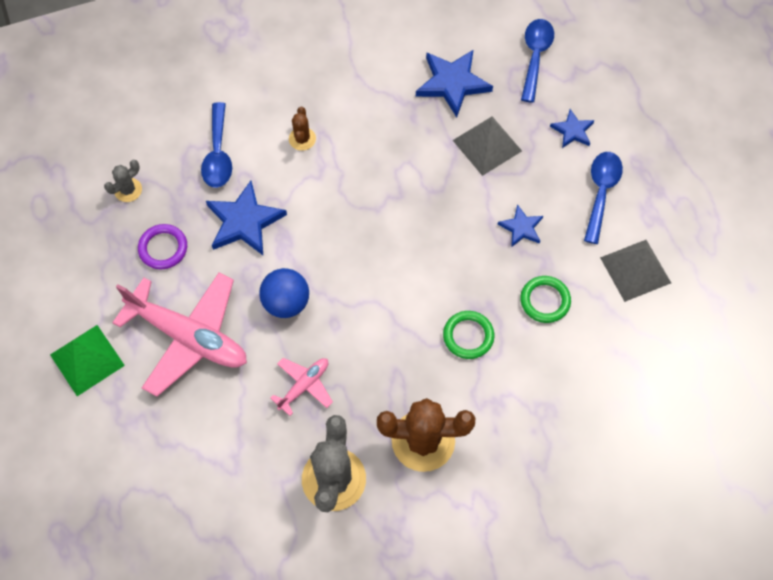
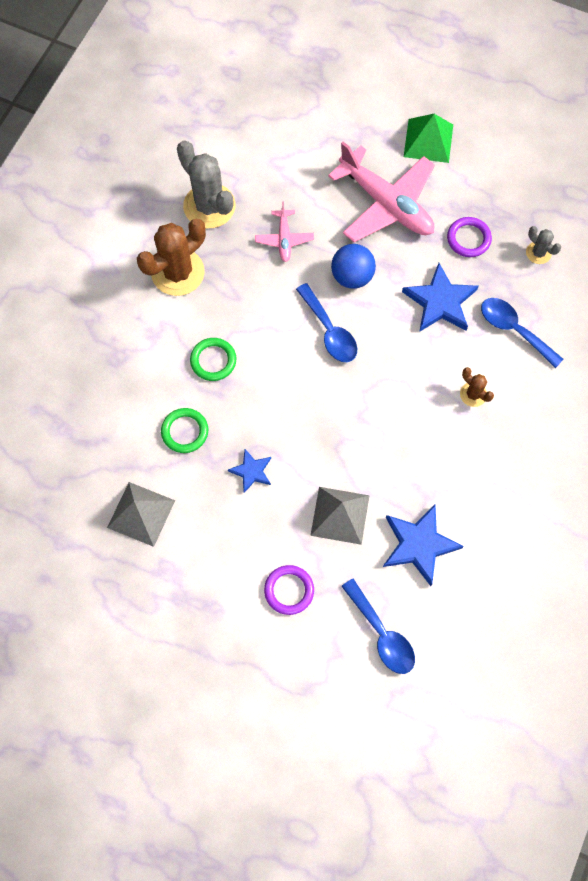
camera: 135 degrees right, 5 degrees up
(128, 190) = (538, 253): grey cactus -> grey cactus turned 45 degrees counterclockwise
(188, 337) = (386, 204): pink plane -> pink plane turned 120 degrees counterclockwise
(572, 131) = (289, 590): blue star -> purple ring
(601, 193) = (220, 555): blue spoon -> blue spoon (329, 331)

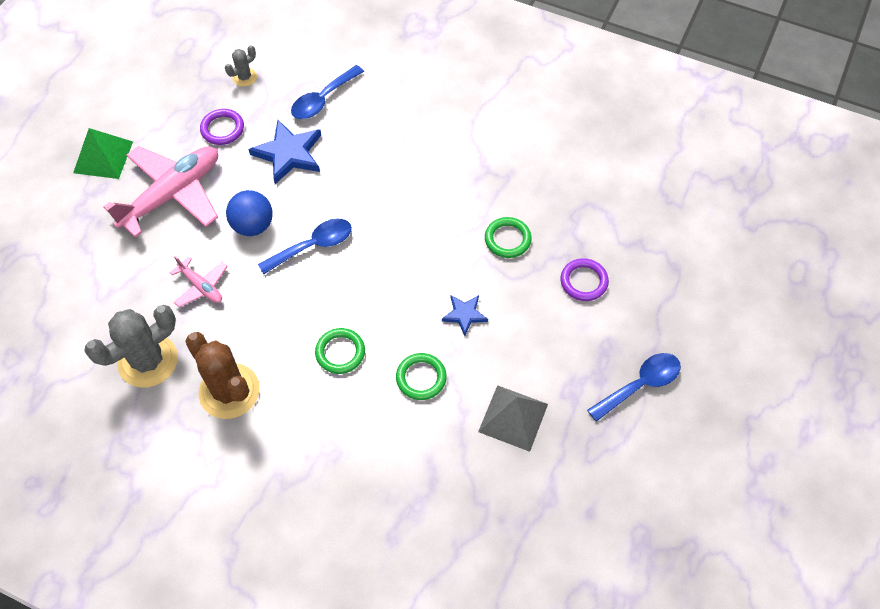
camera: 90 degrees left, 10 degrees down
(284, 239) = (201, 286): pink plane -> pink plane turned 45 degrees clockwise
(340, 515) = (507, 239): grey pyramid -> green ring
(381, 633) = (617, 209): blue spoon -> blue spoon (640, 385)
(419, 545) = (533, 178): blue star -> none
(473, 394) = (386, 133): brown cactus -> none

